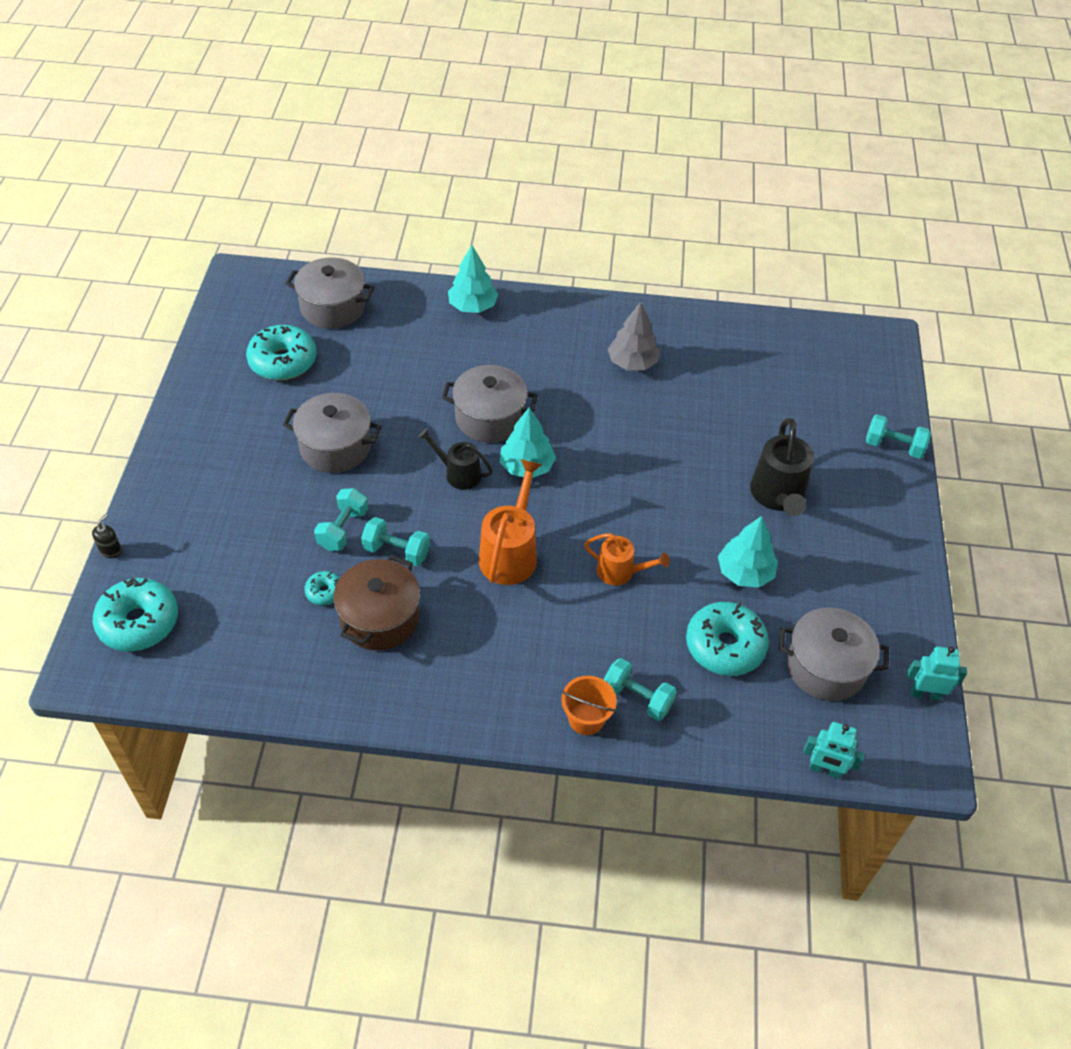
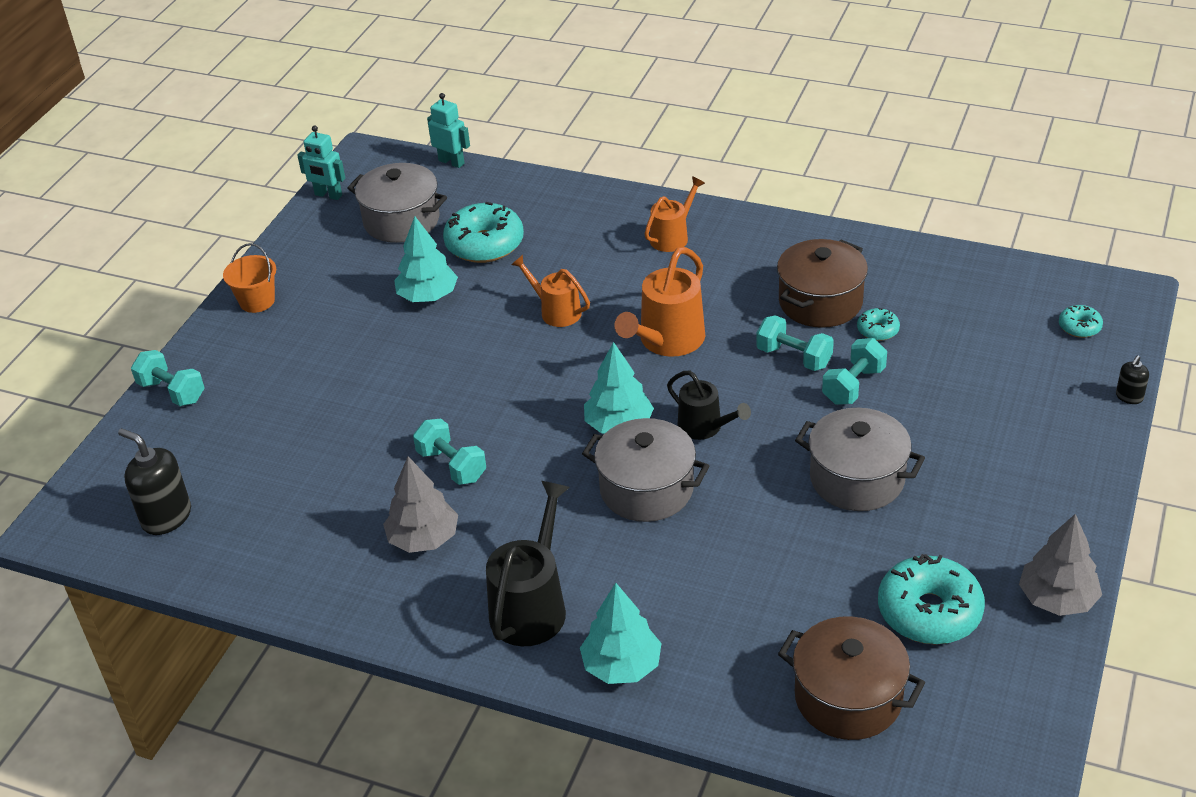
camera: 160 degrees left, 10 degrees down
(139, 622) = (1079, 327): turquoise donut -> turquoise donut, size x0.49
(197, 380) = (1057, 599): none -> grey tree
(333, 307) = (848, 697): grey pot -> brown pot
(540, 685) = (672, 237): none -> orange watering can
(586, 719) = (639, 211): orange bucket -> orange bucket (257, 301)
(637, 698) = (586, 219): turquoise dumbbell -> turquoise dumbbell (451, 465)
(778, 496) = (344, 358): black watering can -> black watering can (531, 606)
(817, 353) = (166, 517): none -> black soap dispenser

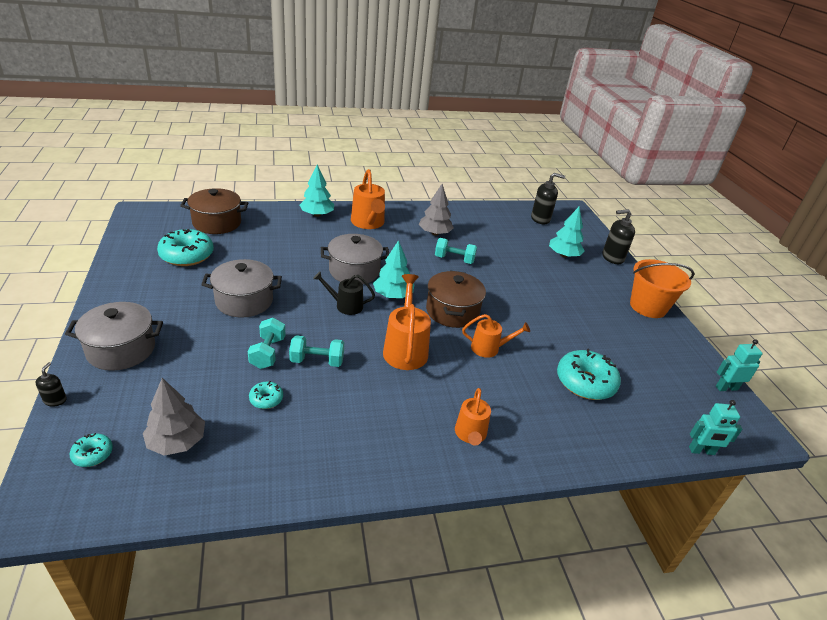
camera: 140 degrees right, 5 degrees down
(172, 392) = (612, 258): turquoise dumbbell -> black soap dispenser
(257, 301) = (648, 307): orange bucket -> orange bucket, size x1.65
(401, 221) = (656, 383): grey pot -> grey pot (121, 349)
(428, 296) = (570, 336): turquoise tree -> turquoise tree (563, 255)
(531, 606) = (368, 223): black watering can -> orange watering can
(820, 302) = (320, 410): brown pot -> brown pot (452, 311)
(1057, 599) = (118, 273): grey tree -> grey tree (177, 442)

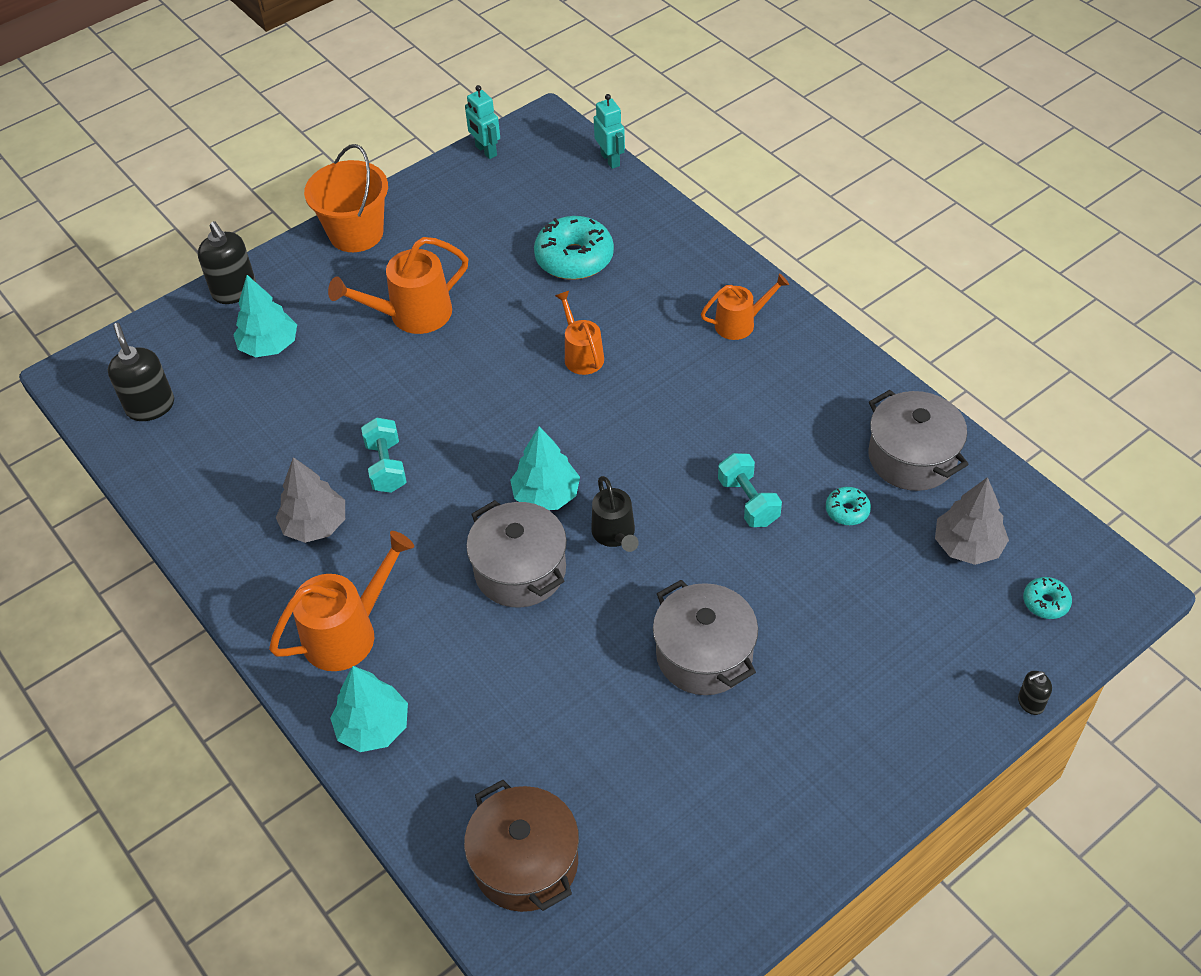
camera: 110 degrees left, 15 degrees up
(121, 349) = (910, 713): grey pot -> grey pot (912, 457)
(187, 255) = (659, 821): turquoise donut -> none
(268, 353) = (778, 558): turquoise dumbbell -> none
(405, 348) = (651, 431): orange watering can -> orange watering can (412, 315)
(452, 311) = (531, 417): brown pot -> none

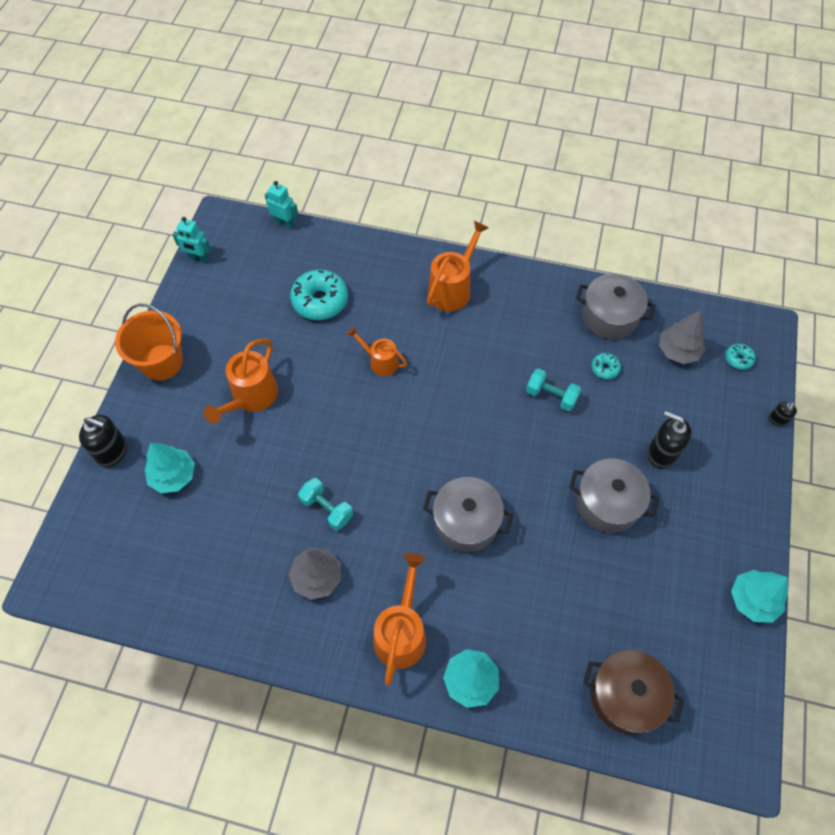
camera: 40 degrees left, 10 degrees up
(150, 406) = (128, 570): black soap dispenser -> black soap dispenser (661, 453)
(546, 495) = (439, 464): turquoise tree -> turquoise tree (753, 600)
(615, 534) = (498, 463): black watering can -> none
(740, 323) = (452, 288): orange watering can -> orange watering can, size x1.59

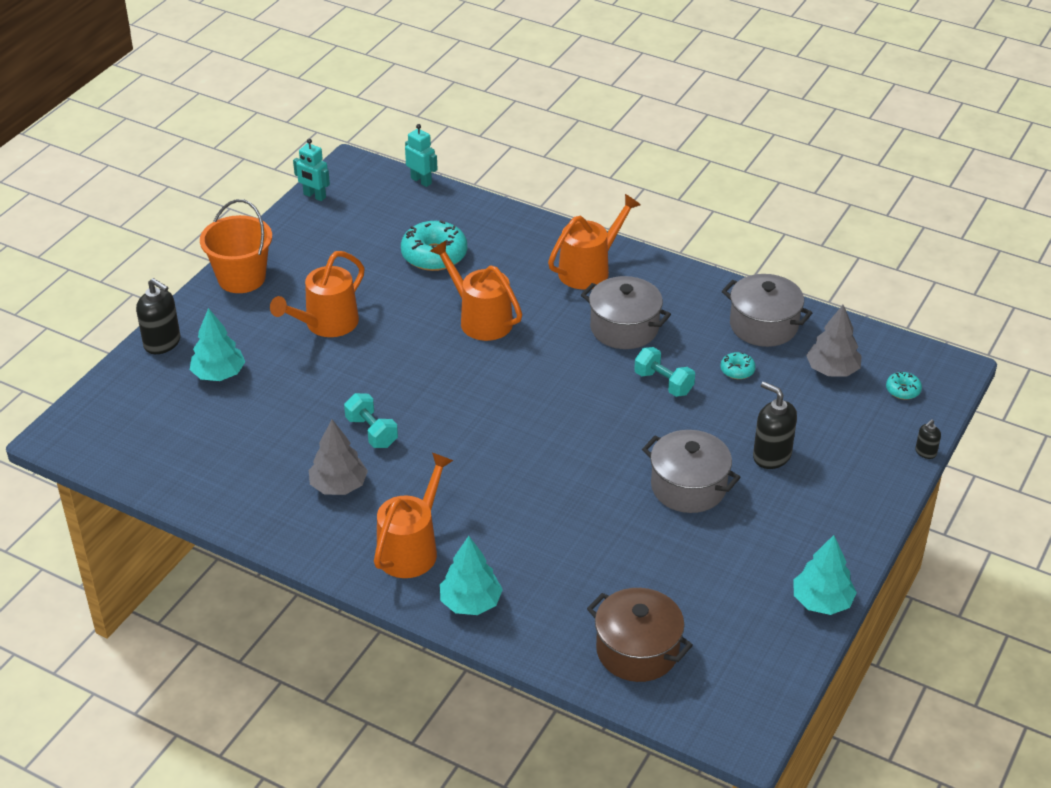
camera: 15 degrees right, 20 degrees down
(380, 362) = (480, 319): orange watering can -> orange watering can, size x1.59
(466, 522) = (520, 472): grey pot -> grey pot (624, 328)

